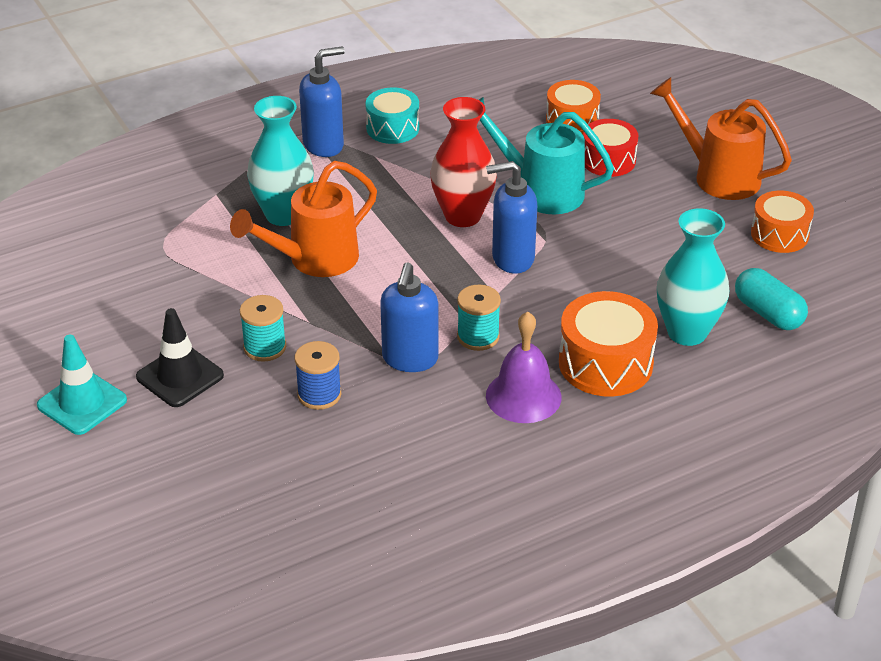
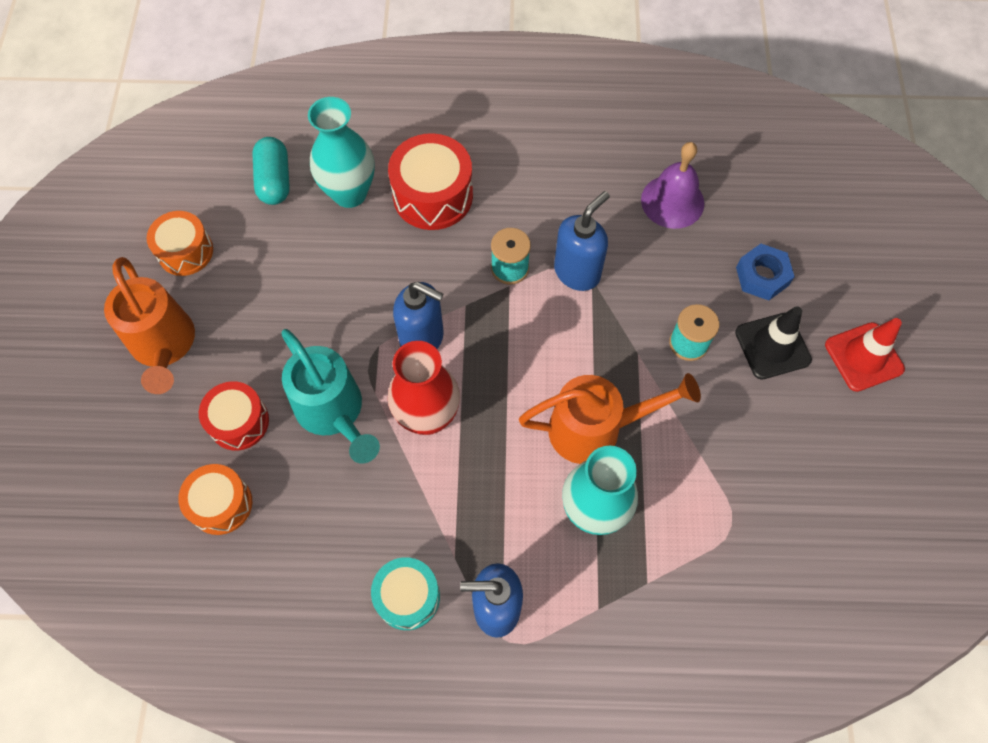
camera: 150 degrees left, 25 degrees up
(82, 403) = (863, 357): turquoise traffic cone -> red traffic cone
(217, 430) = (762, 276): none -> blue nut
(319, 394) = (667, 272): blue spool -> none
(523, 396) = (514, 196): purple bell -> purple bell (672, 201)
(605, 363) = (433, 195): orange drum -> red drum

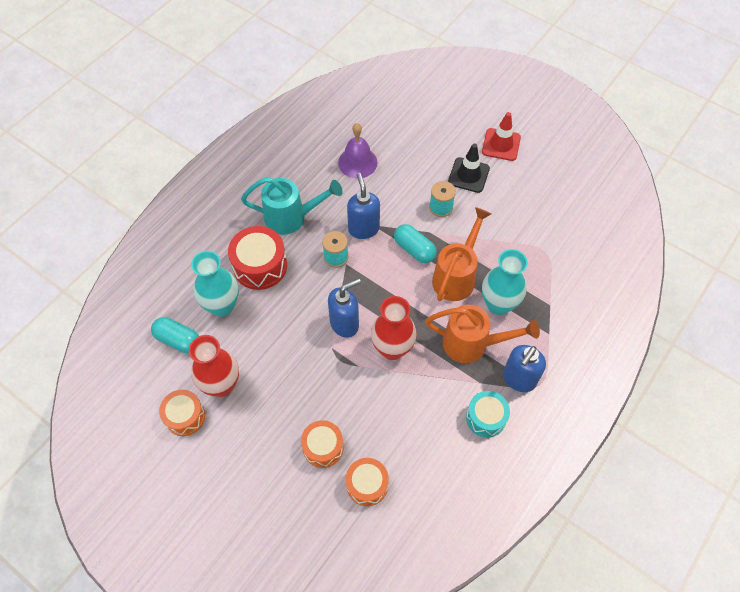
camera: 55 degrees left, 5 degrees down
(164, 346) = (240, 463): orange watering can -> orange watering can (472, 344)
(239, 422) = (323, 447): red drum -> orange drum
(248, 261) = (221, 385): none -> red vase
(333, 412) = (354, 394): turquoise watering can -> turquoise watering can (291, 217)
(595, 351) = (414, 249): none -> turquoise capsule
(762, 276) = (429, 154): blue nut -> none

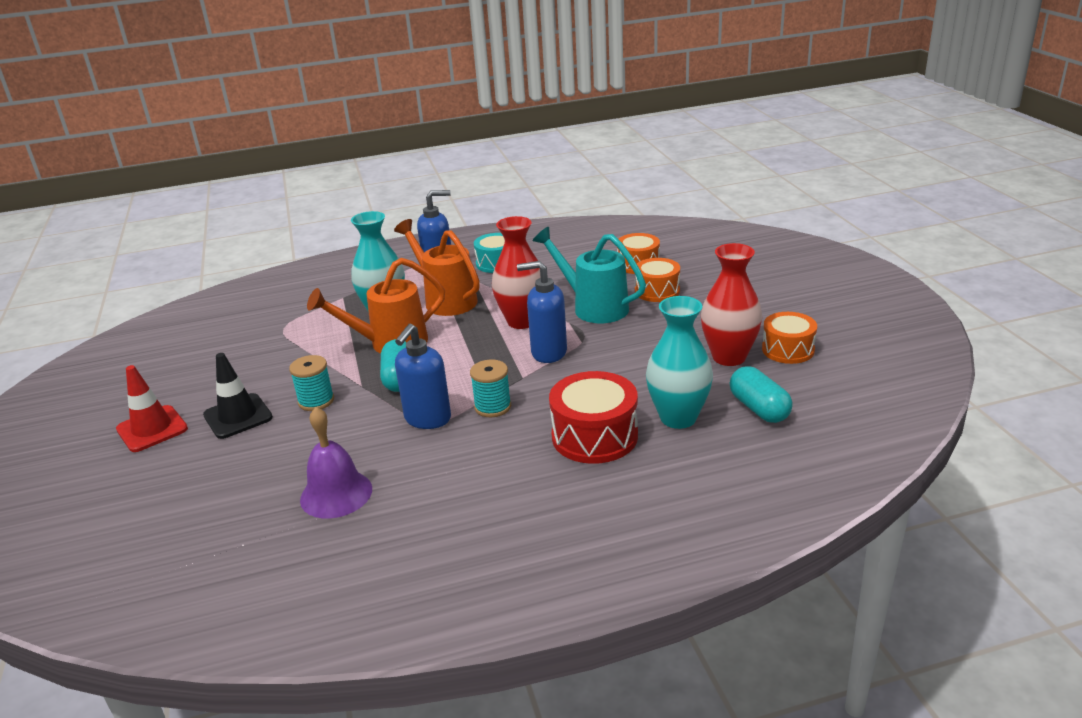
camera: 140 degrees left, 30 degrees down
(291, 217) = (501, 470): turquoise watering can -> turquoise watering can (594, 307)

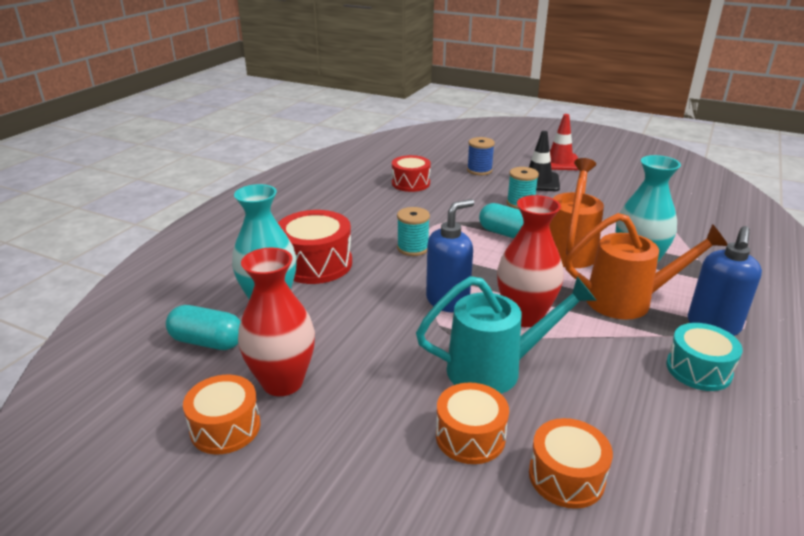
camera: 130 degrees right, 0 degrees up
(237, 468) = (479, 170): none -> blue spool
(336, 494) = (410, 183): purple bell -> red drum
(427, 419) = (438, 225): blue soap dispenser -> none

